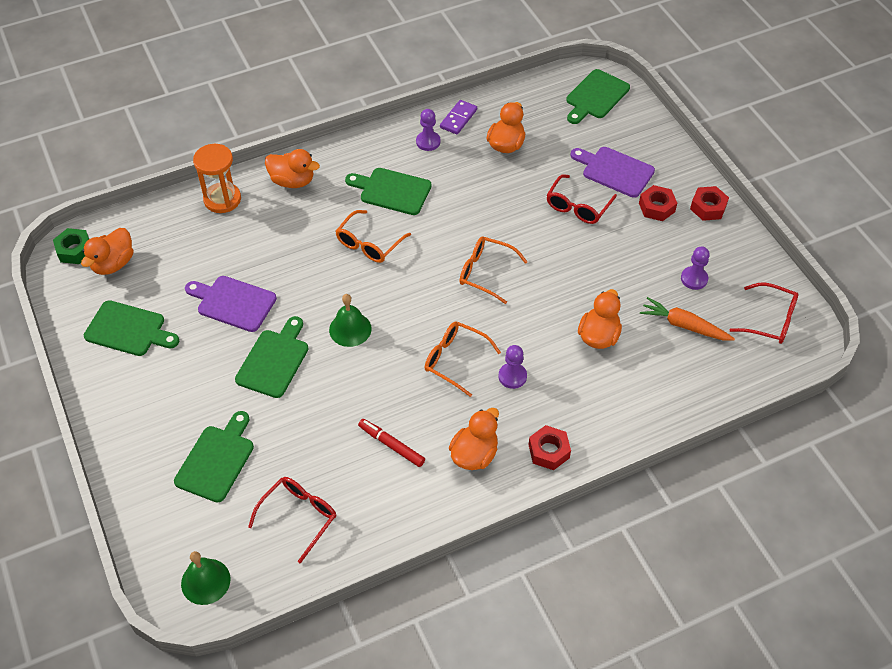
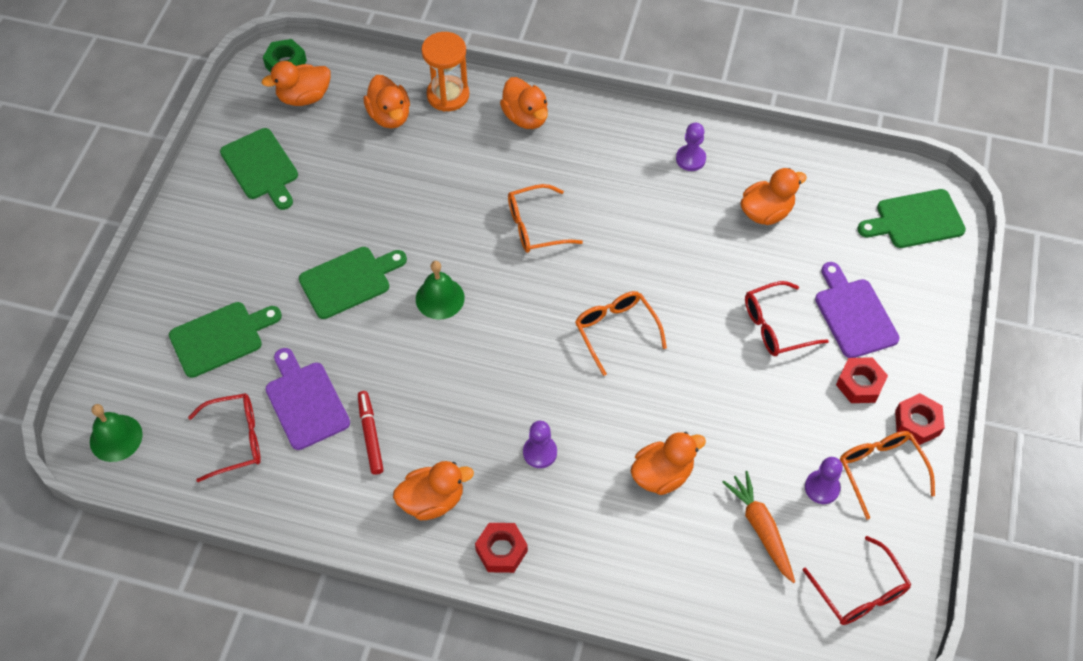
camera: 40 degrees right, 5 degrees up
(193, 238) = (389, 116): none -> orange duck
(233, 303) = (366, 202): purple cutting board -> purple cutting board (305, 402)
(392, 191) = (607, 187): green cutting board -> none
(455, 360) = (503, 397): orange glasses -> orange glasses (880, 470)
(458, 119) = (744, 154): purple domino -> none

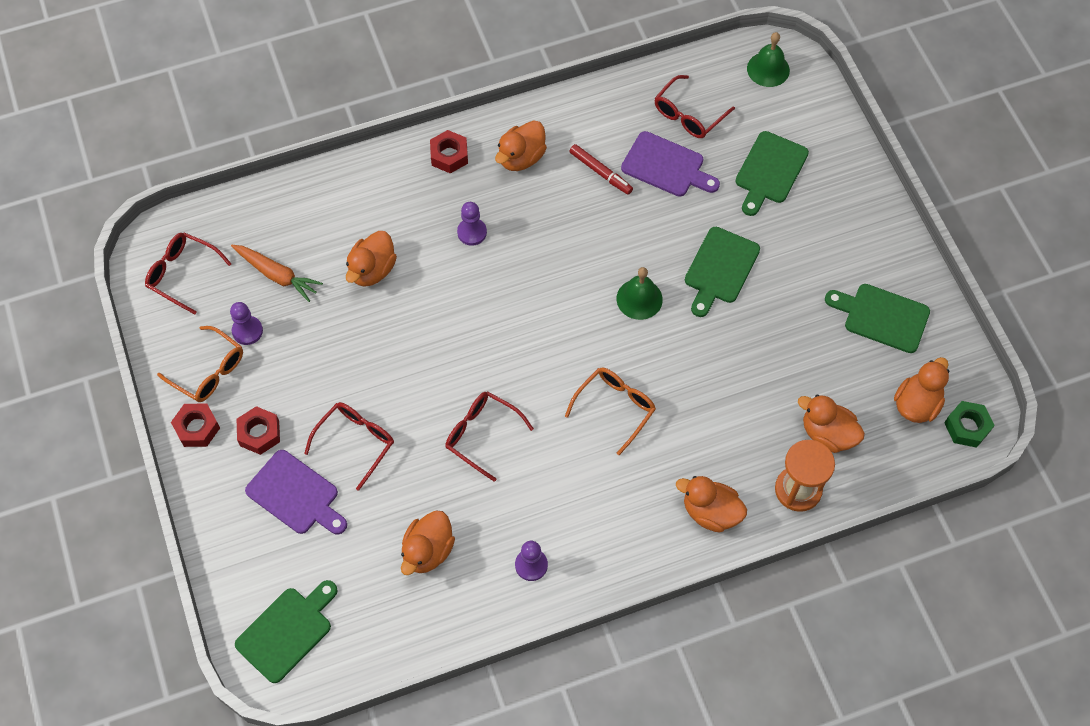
camera: 145 degrees right, 5 degrees up
(616, 331) = (482, 357): orange glasses -> none
(662, 270) = (482, 435): none -> red glasses

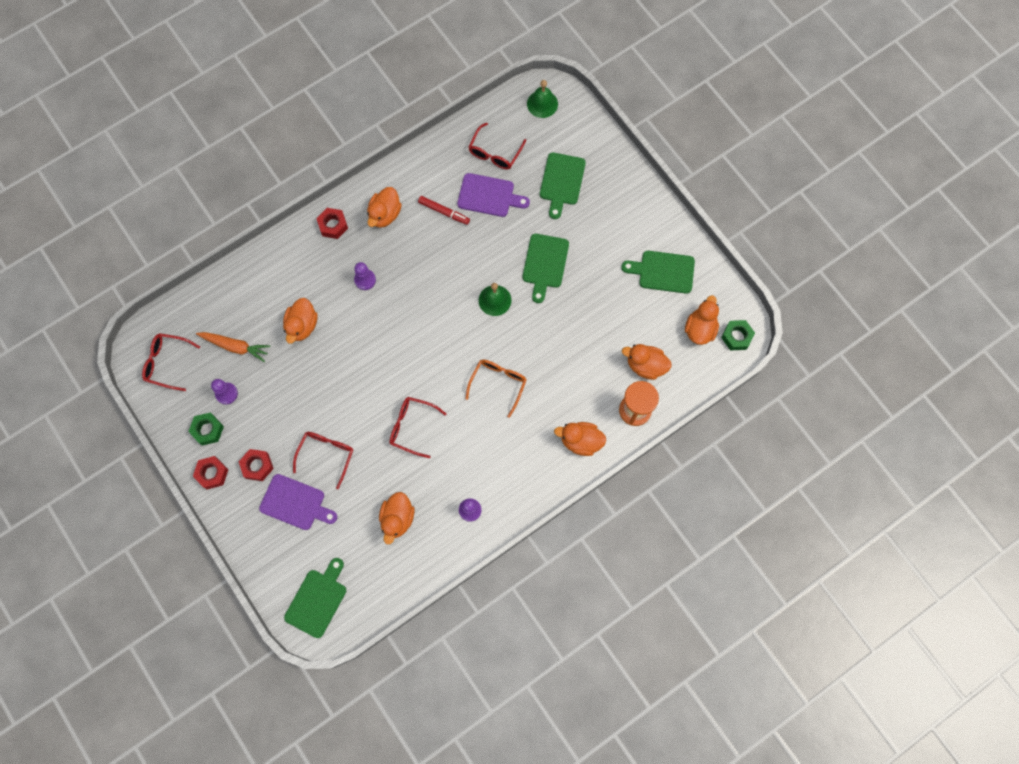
camera: 15 degrees left, 10 degrees up
(208, 371) = (207, 430): orange glasses -> green nut

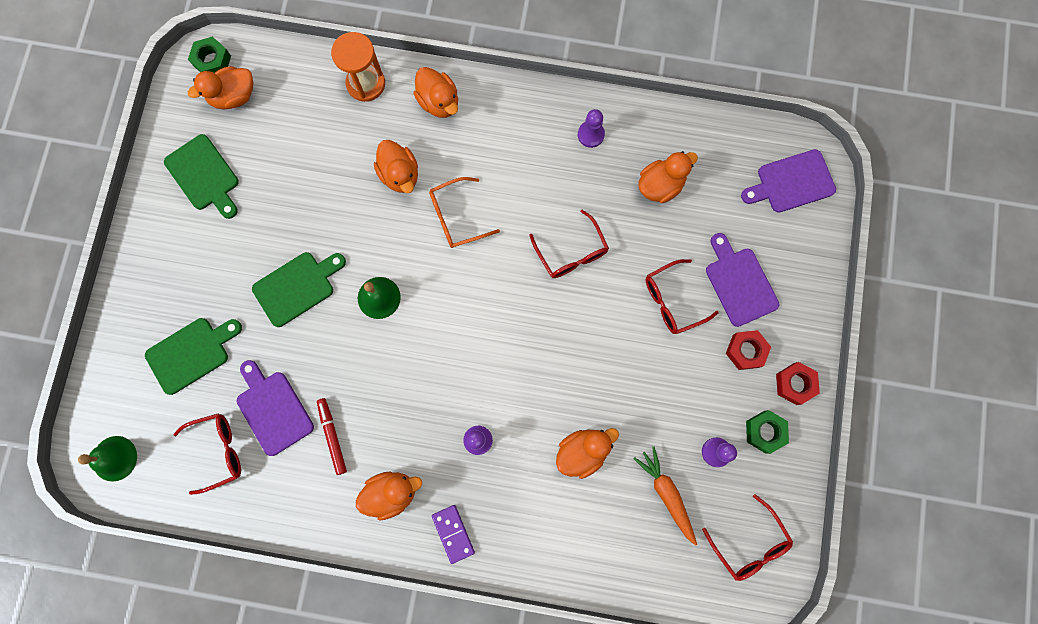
camera: 135 degrees left, 5 degrees up
(317, 600) = (792, 182): green cutting board -> purple cutting board
(333, 225) = (453, 533): red nut -> purple domino
(645, 365) = (315, 111): orange duck -> orange duck (400, 174)

